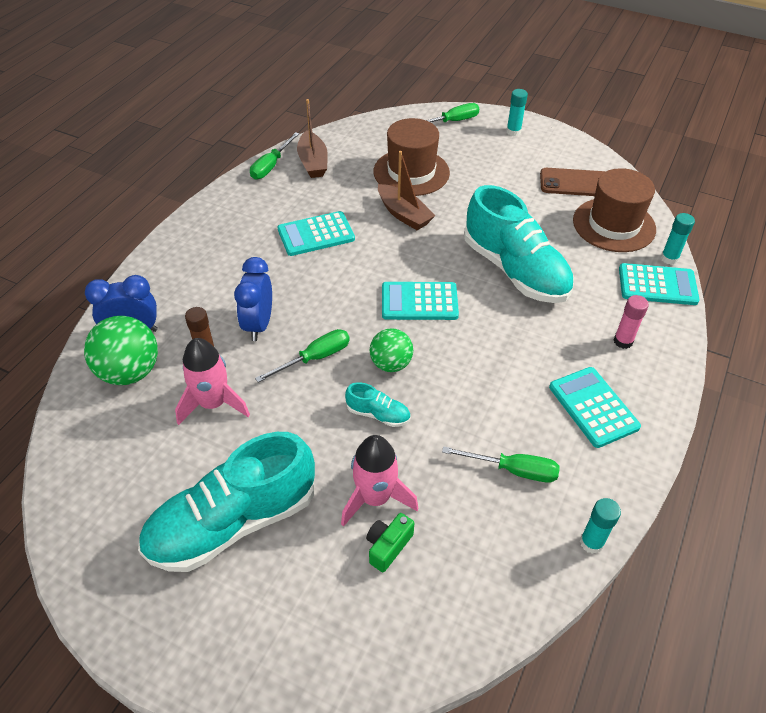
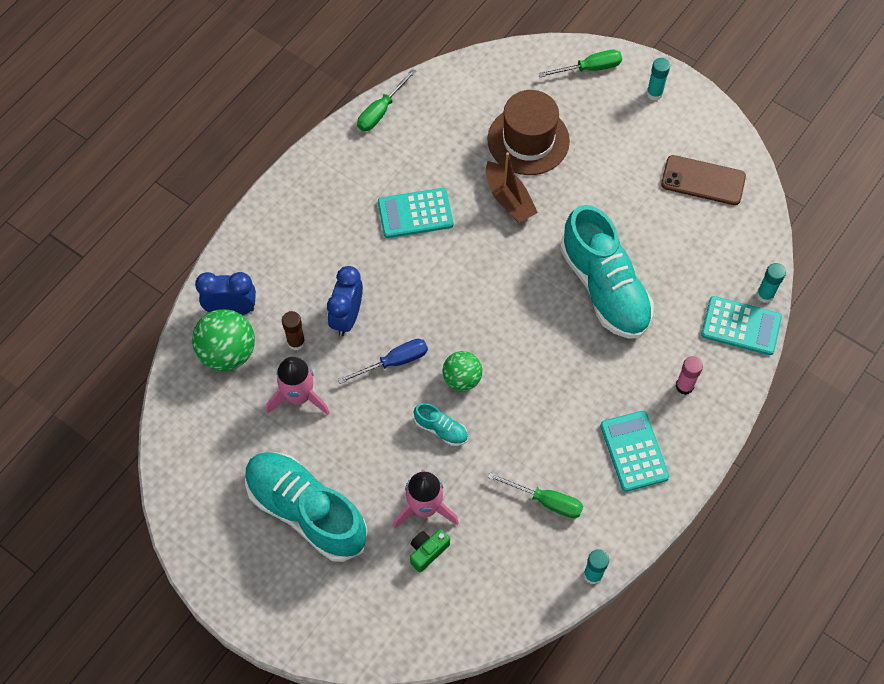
camera: 10 degrees right, 15 degrees up
(233, 522) = (306, 511): turquoise shoe -> turquoise shoe turned 60 degrees clockwise
(313, 162) = (426, 112): brown boat -> none
(315, 358) = (394, 362): green screwdriver -> blue screwdriver
(419, 302) = (502, 312): turquoise calculator -> none
(614, 225) = (723, 243): brown hat -> none

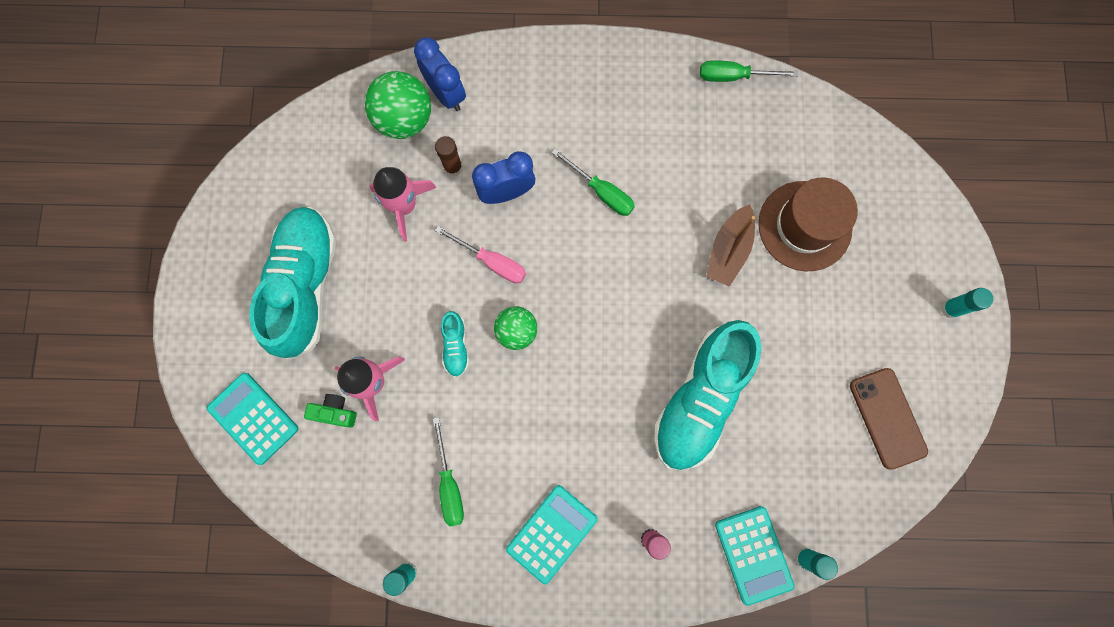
camera: 55 degrees right, 15 degrees up
(394, 362) = (492, 262): blue screwdriver -> pink screwdriver
(415, 213) = (651, 178): turquoise calculator -> turquoise calculator (253, 418)
(589, 68) = (929, 229): green screwdriver -> green screwdriver (601, 192)

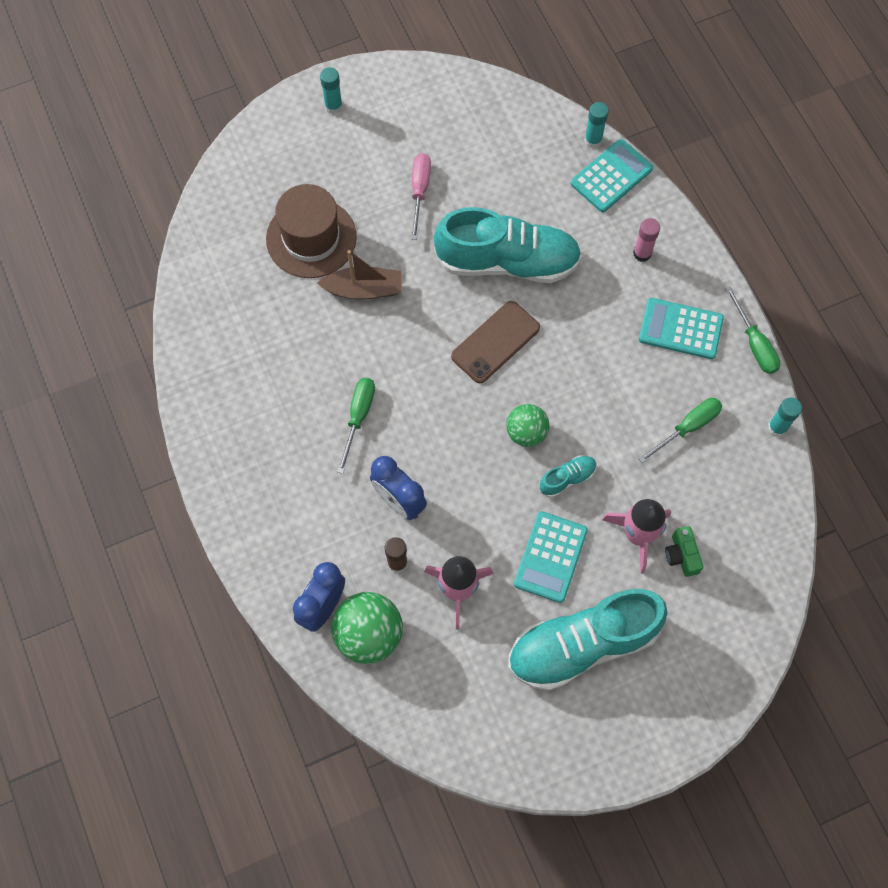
camera: 115 degrees left, 10 degrees down
(253, 418) = (727, 626): turquoise calculator -> turquoise calculator (550, 557)
(492, 262) = (473, 483): pink screwdriver -> pink screwdriver (419, 191)
(733, 76) = (188, 349): green screwdriver -> green screwdriver (754, 344)
(887, 418) = (450, 121): brown phone -> brown phone (495, 342)

